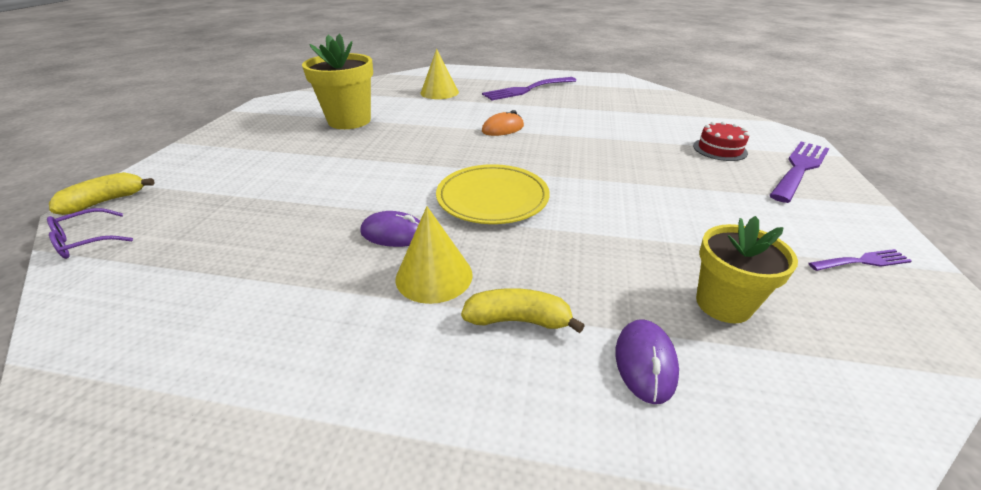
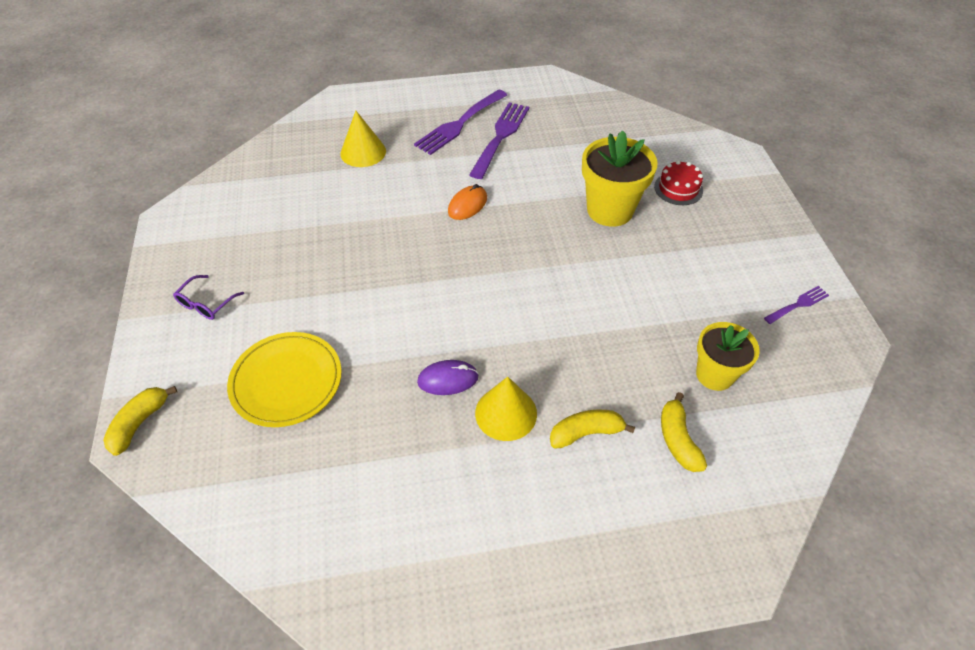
camera: 20 degrees left, 15 degrees up
(86, 241) = (176, 472): purple glasses -> purple glasses (206, 303)
(349, 121) = (294, 232): yellow flower pot -> yellow flower pot (610, 210)
(492, 198) = (507, 312): yellow plate -> yellow plate (286, 381)
(645, 362) = (678, 440): purple mouse -> yellow banana
(799, 168) = (747, 201): purple fork -> purple fork (500, 136)

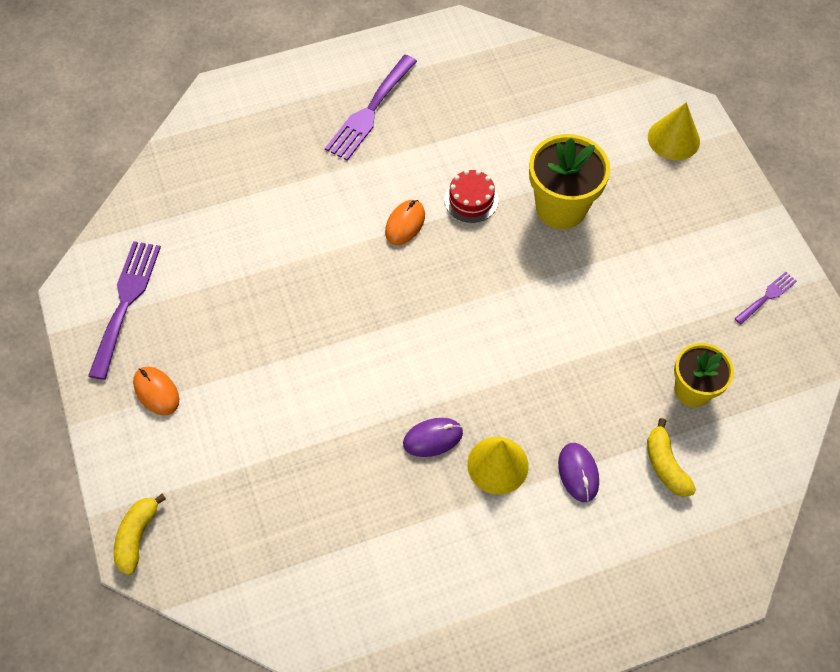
camera: 10 degrees left, 10 degrees up
(206, 303) = (156, 392): purple glasses -> orange mouse
(286, 381) = (271, 467): yellow plate -> none
(363, 152) = (268, 167): yellow cone -> yellow cone (673, 139)
(500, 136) = (421, 123): purple fork -> purple fork (126, 302)
(586, 433) = (578, 473): yellow banana -> purple mouse
(678, 188) = (630, 168): red cake -> red cake (471, 200)

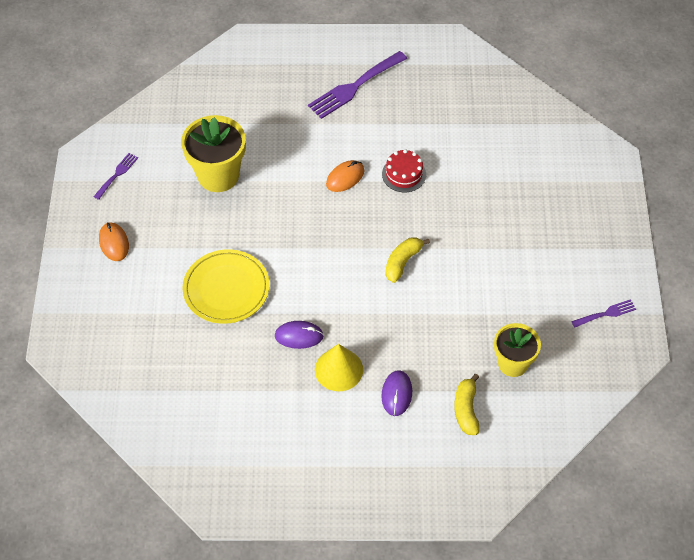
camera: 20 degrees right, 5 degrees down
(126, 302) = (117, 174): purple fork -> purple fork, size x0.52
(137, 536) = (62, 336): yellow banana -> yellow banana (402, 262)
(320, 406) = (226, 289): none -> yellow plate
(561, 208) = (471, 200): yellow flower pot -> yellow flower pot (218, 175)
(673, 139) = (587, 173): yellow cone -> none

